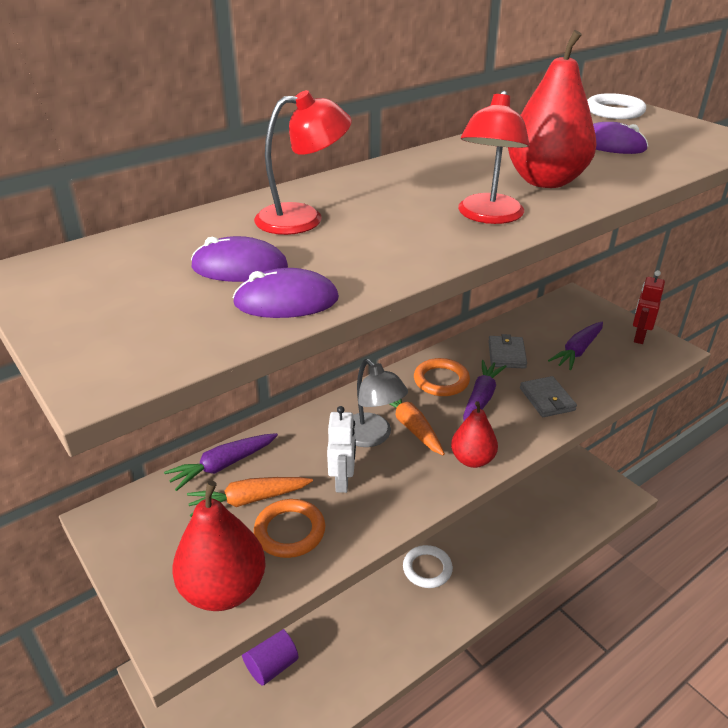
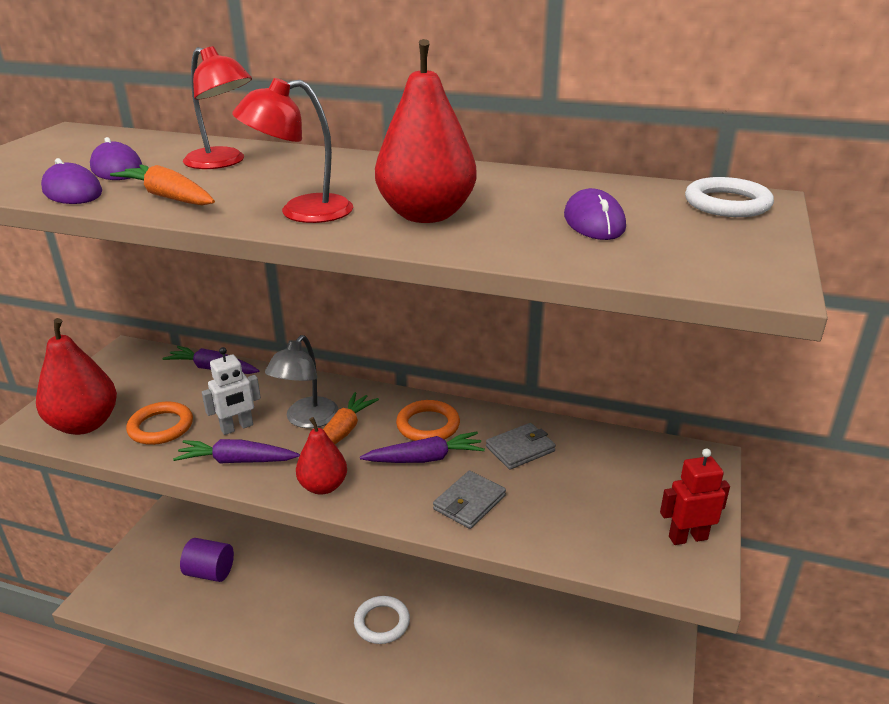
camera: 55 degrees right, 5 degrees down
(249, 500) = (183, 395): orange carrot -> orange carrot (168, 197)
(577, 351) = (590, 496): purple carrot -> purple carrot (237, 461)

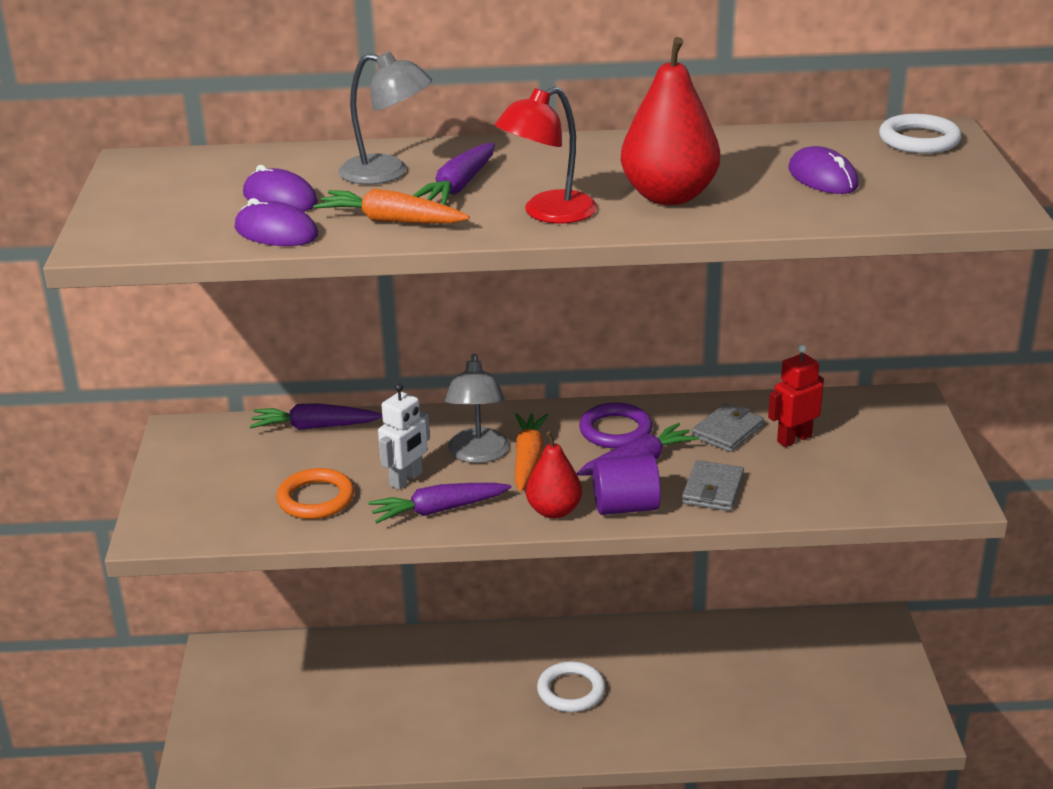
camera: 20 degrees left, 0 degrees up
(85, 424) = (220, 517): red pear -> none
(210, 572) = (325, 698): purple cylinder -> purple cylinder (625, 507)
(222, 162) = (387, 173): red lamp -> grey lamp
(260, 180) = (459, 187): none -> purple carrot
(428, 425) = (615, 430): orange ring -> purple ring
(687, 537) = (931, 470): red robot -> red robot (794, 439)

